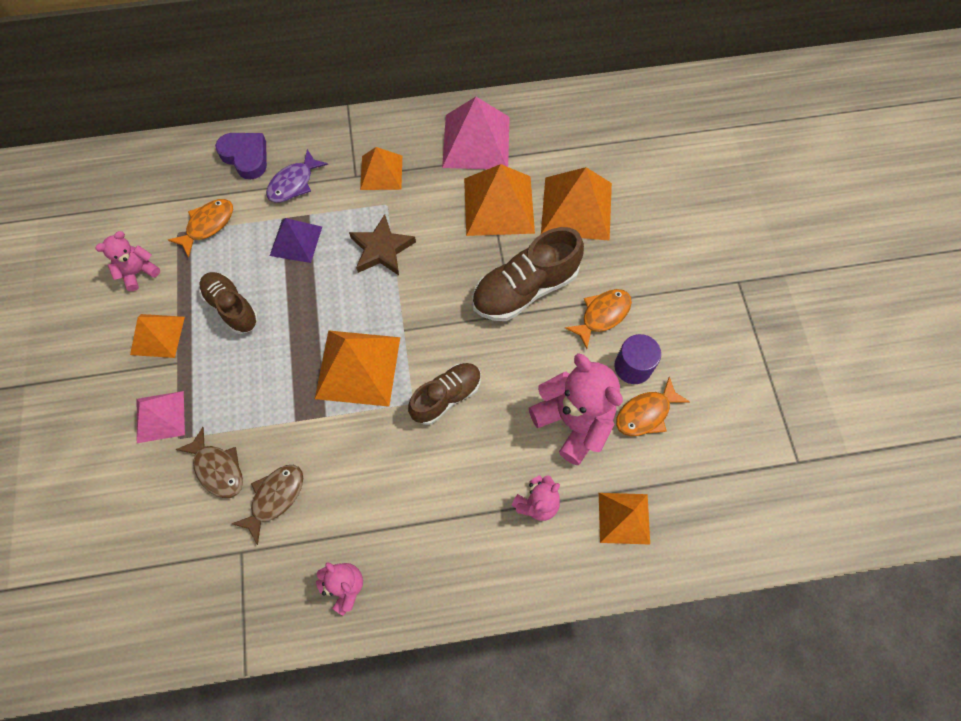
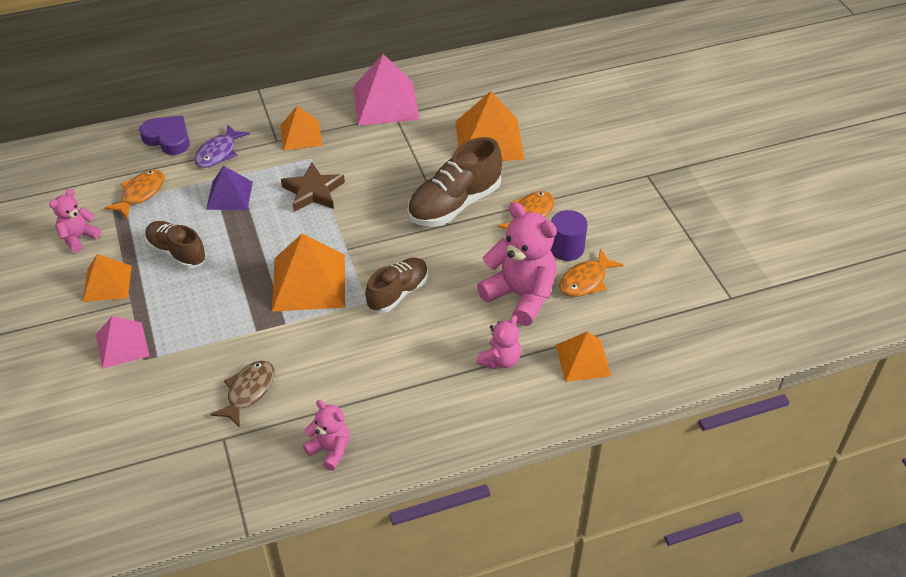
camera: 10 degrees left, 20 degrees down
(217, 468) = (187, 377): brown fish -> none
(499, 205) = (417, 146): orange pyramid -> none

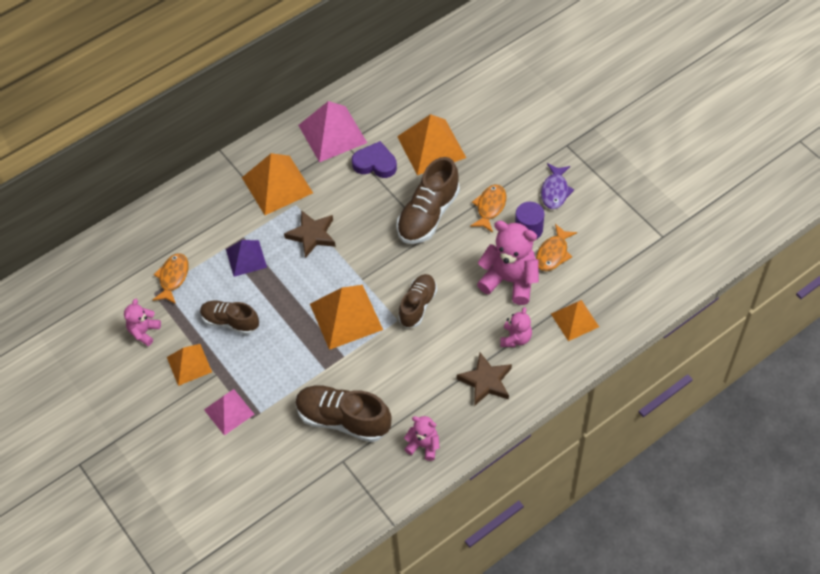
camera: 15 degrees left, 10 degrees up
(168, 138) = (168, 219): purple heart -> purple heart (375, 163)
(218, 153) = (217, 221): purple fish -> purple fish (555, 191)
(248, 392) = (343, 419): brown fish -> brown shoe
(301, 135) = (277, 185): orange pyramid -> orange pyramid, size x1.62
(441, 398) = (486, 381): none -> brown star

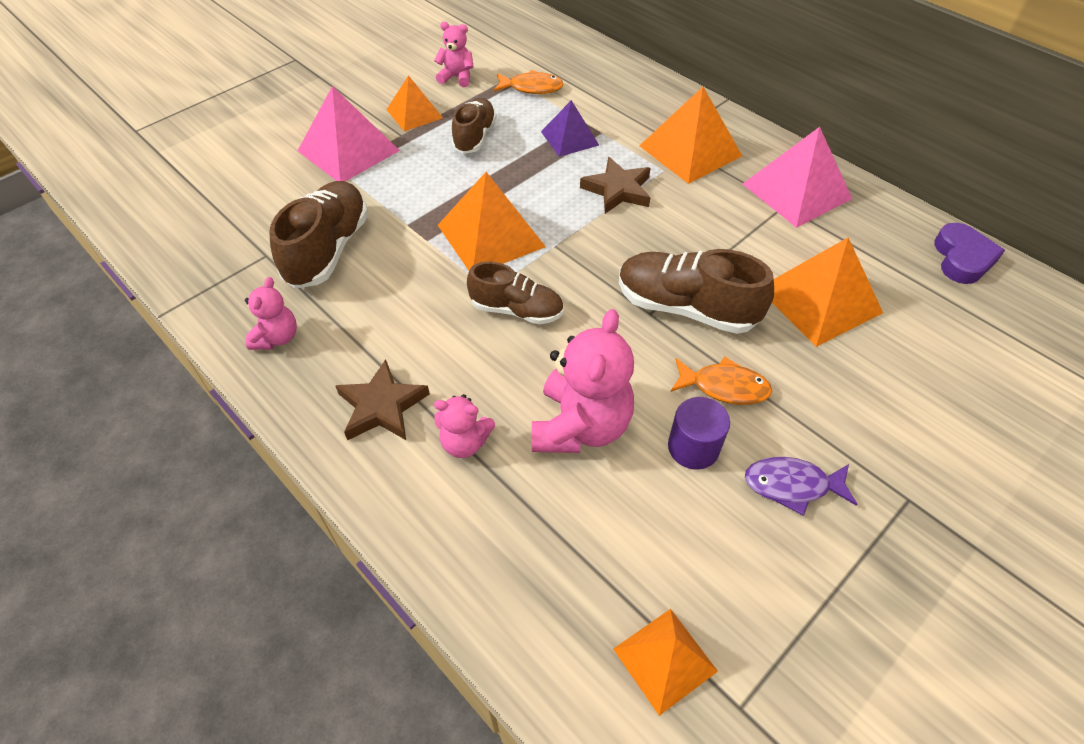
camera: 80 degrees right, 5 degrees down
(229, 411) = (348, 150): pink pyramid -> pink pyramid, size x1.62
(375, 163) = (761, 239): purple heart -> purple heart (962, 258)
(553, 253) = (650, 490): orange fish -> none
(574, 320) = (508, 535): orange pyramid -> orange pyramid (664, 660)

